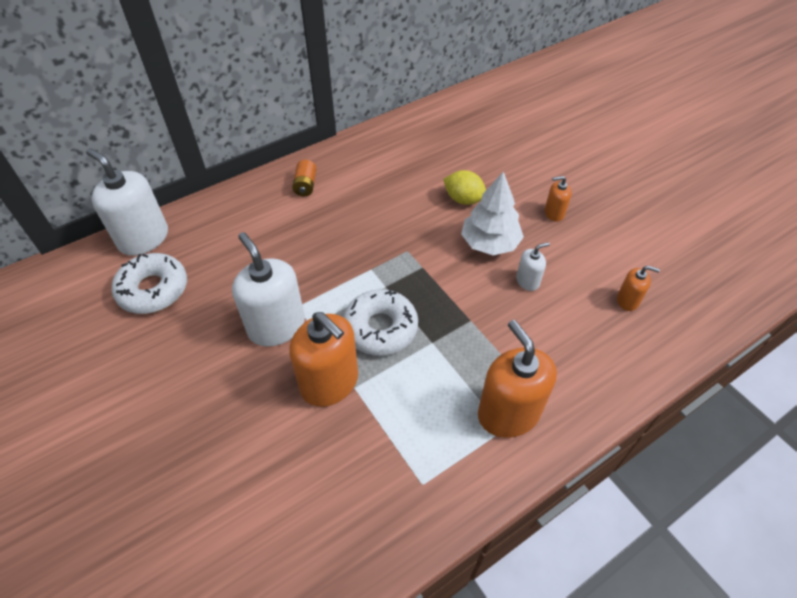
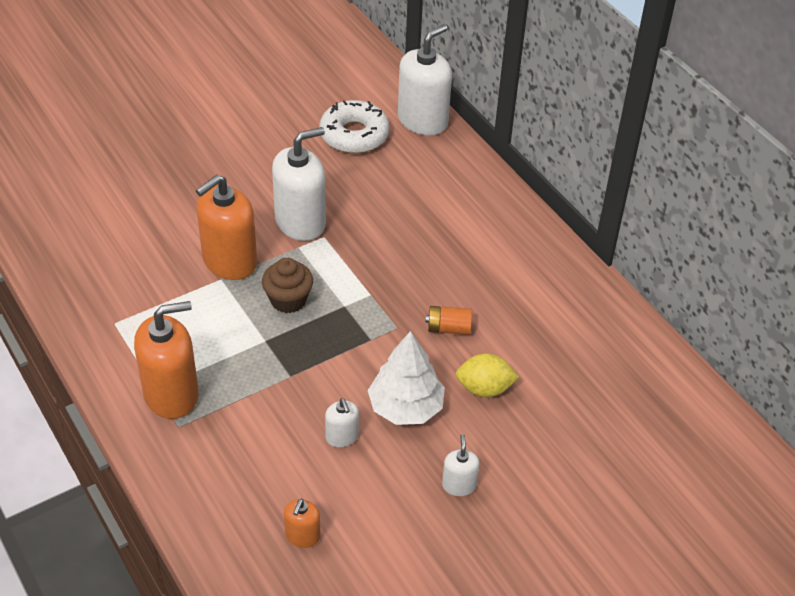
camera: 90 degrees right, 5 degrees down
(305, 185) = (506, 238): orange battery -> orange battery (448, 328)
(380, 328) = (288, 300): white donut -> brown cupcake
(463, 199) = (484, 389): yellow lemon -> yellow lemon turned 60 degrees clockwise
(554, 213) = (459, 485): orange soap dispenser -> white soap dispenser

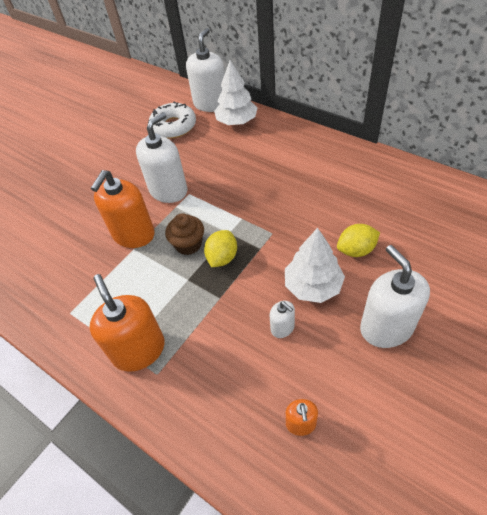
camera: 15 degrees left, 5 degrees up
(171, 394) = (139, 350): orange soap dispenser -> orange soap dispenser turned 75 degrees counterclockwise
(319, 332) = (222, 258): none -> yellow lemon
(442, 161) = (236, 121): none -> white tree
(448, 328) = (306, 220): orange battery -> none
(459, 485) = (386, 327): white soap dispenser -> white soap dispenser, size x2.05

